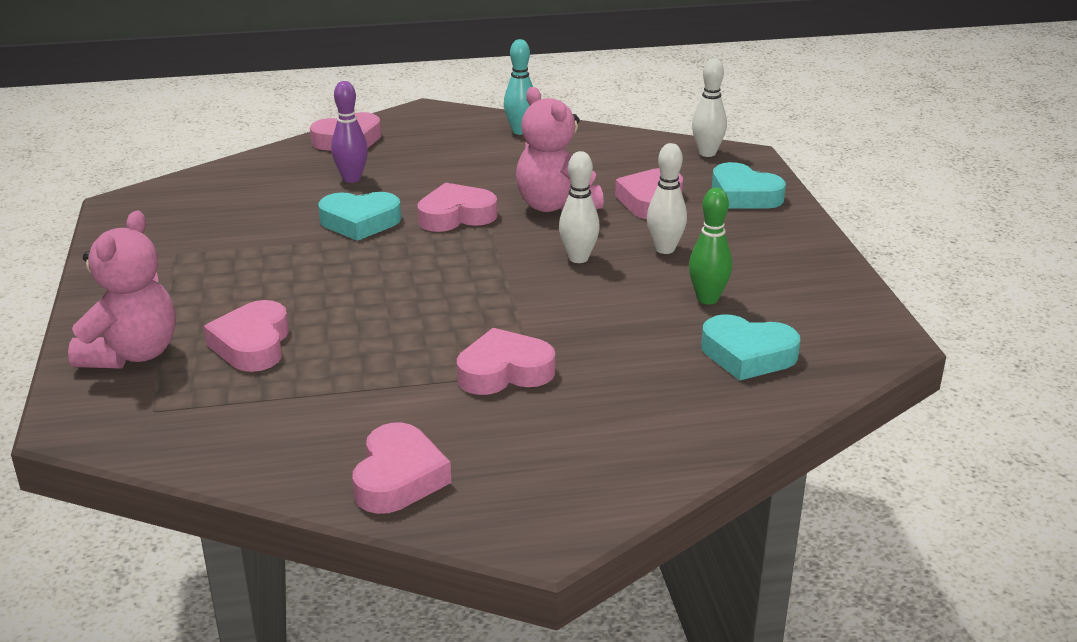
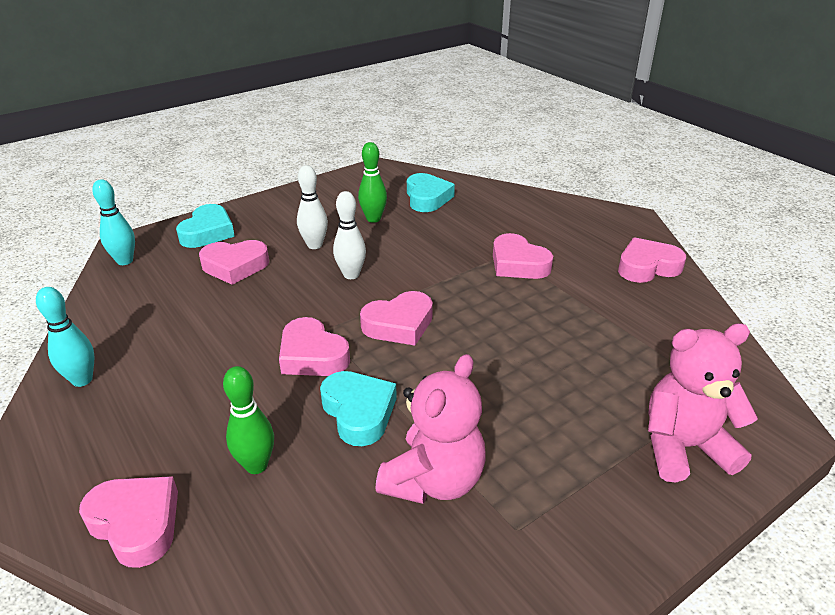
camera: 115 degrees left, 5 degrees up
(252, 344) = (600, 382): pink heart -> pink heart (399, 324)
(352, 178) = (256, 465): purple bowling pin -> green bowling pin
(555, 206) = (265, 308): pink teddy bear -> pink teddy bear (434, 480)
(707, 153) = (125, 261): white bowling pin -> turquoise bowling pin

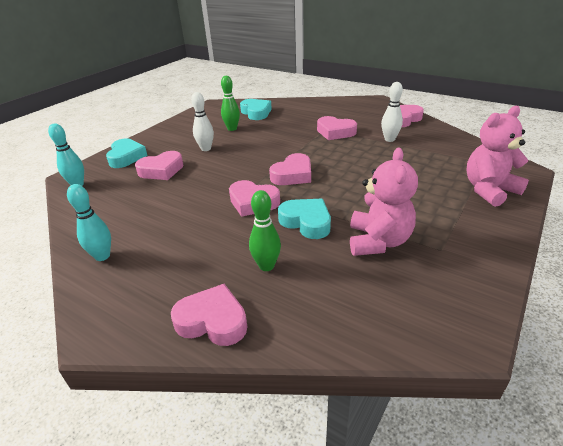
camera: 20 degrees left, 0 degrees up
(351, 275) = (242, 158): white bowling pin -> white bowling pin (389, 139)

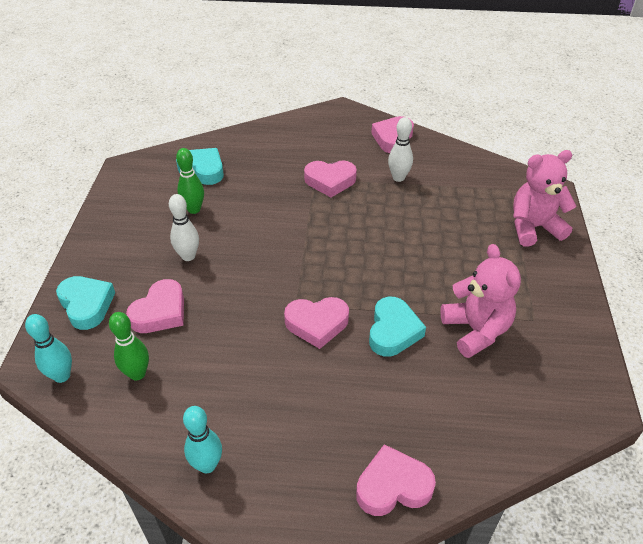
camera: 30 degrees left, 10 degrees up
(266, 266) = (395, 402): green bowling pin -> green bowling pin (137, 373)
(293, 175) = (330, 267): pink heart -> none
(306, 222) = (393, 331): turquoise heart -> turquoise heart turned 90 degrees clockwise
(489, 190) = (533, 227): pink teddy bear -> pink teddy bear turned 45 degrees clockwise

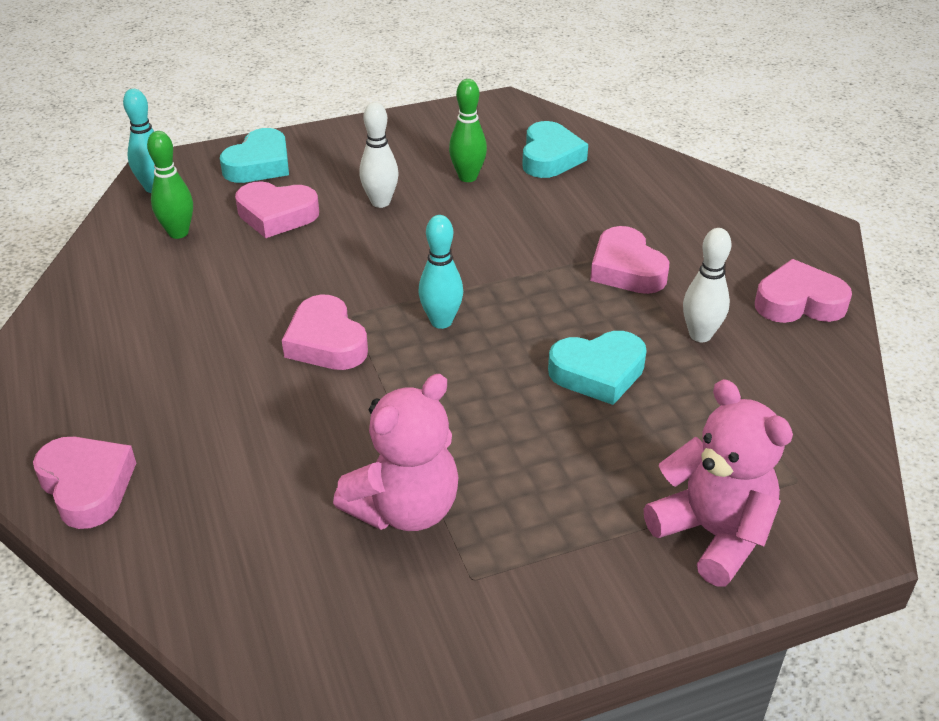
camera: 65 degrees right, 5 degrees down
(207, 465) = (73, 324): turquoise bowling pin -> turquoise bowling pin (441, 321)
(393, 331) = (353, 418): turquoise heart -> turquoise heart (598, 373)

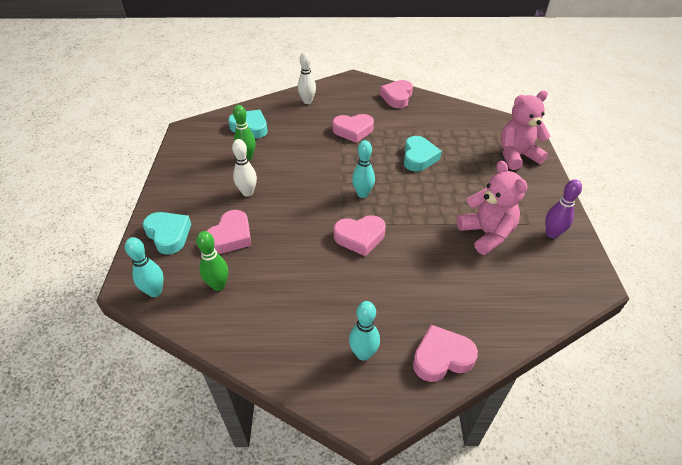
camera: 70 degrees left, 5 degrees up
(82, 397) = (363, 354): none -> turquoise bowling pin
(453, 621) = (552, 234): none -> purple bowling pin
(700, 335) = (406, 125): white bowling pin -> white bowling pin (307, 101)

